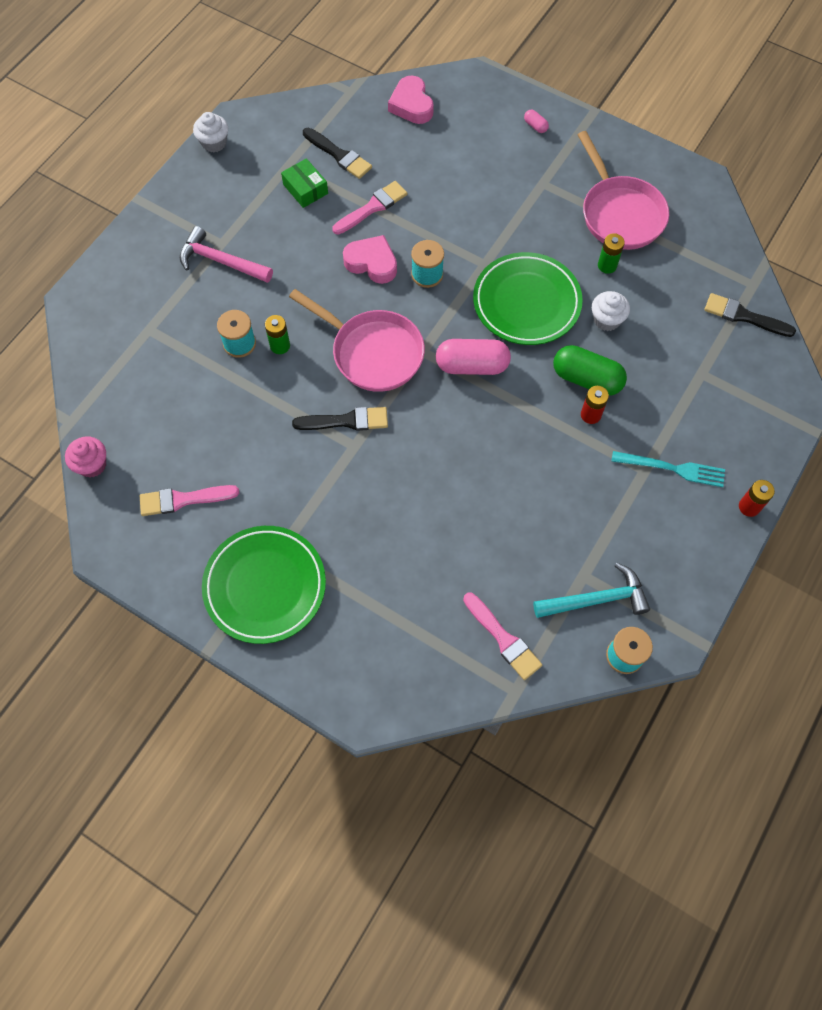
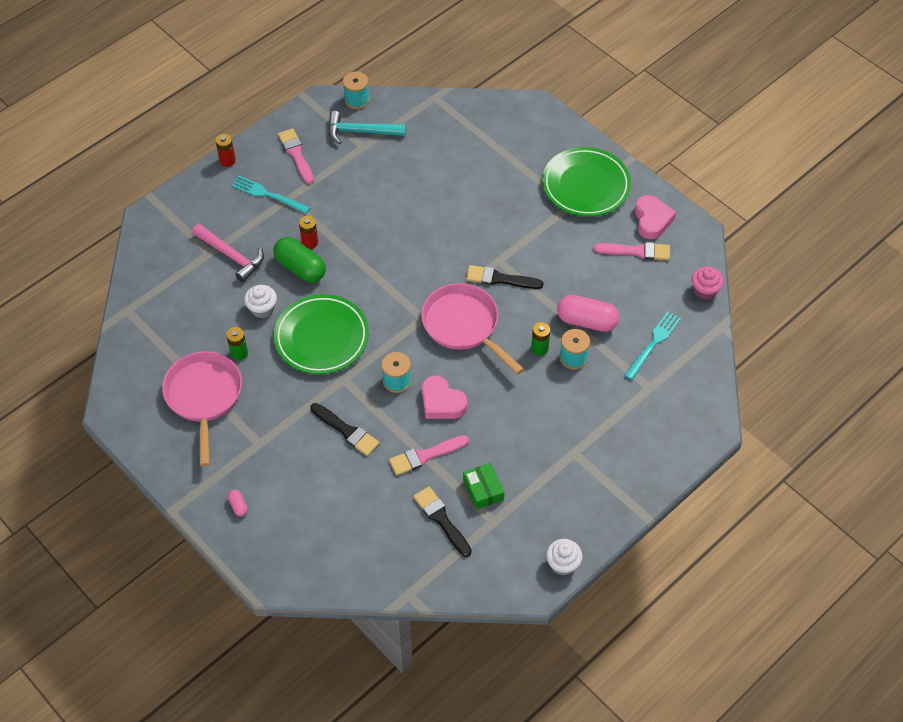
camera: 165 degrees left, 10 degrees down
(149, 382) = (653, 343): none -> turquoise fork
(221, 261) = (576, 435): pink hammer -> pink hammer (231, 256)
(411, 105) = (351, 561): pink heart -> pink heart (652, 220)
(472, 365) = (387, 298): pink capsule -> pink capsule (587, 321)
(503, 639) = (432, 124): pink brush -> pink brush (296, 154)
(744, 316) = (150, 287): black brush -> black brush (346, 431)

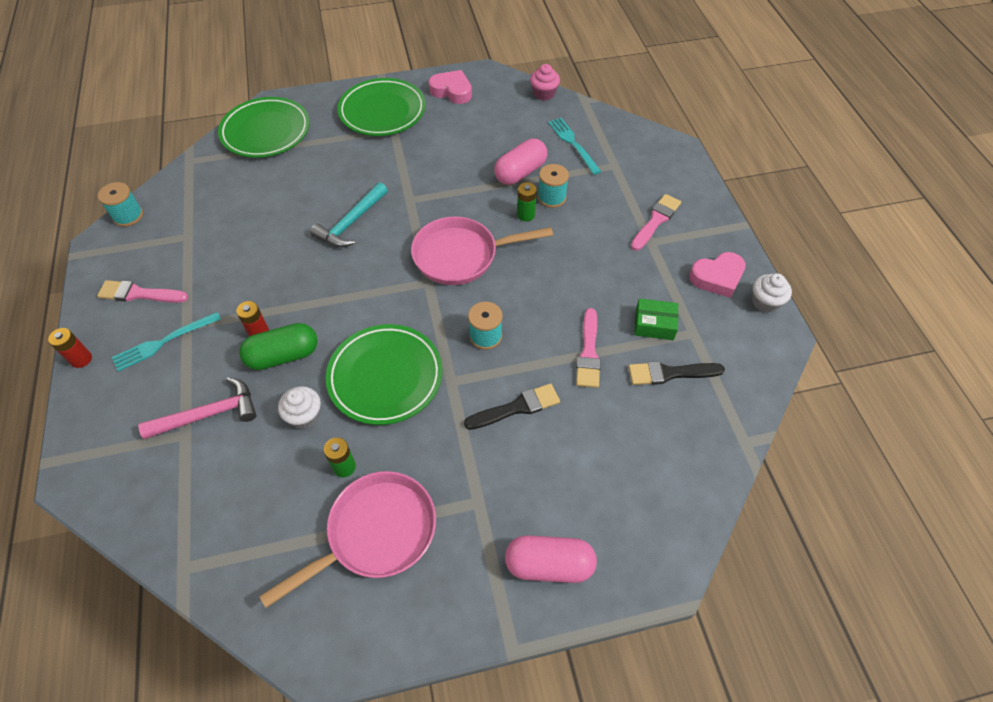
camera: 60 degrees left, 0 degrees up
(204, 397) = (376, 533): pink pan -> pink pan turned 120 degrees clockwise
(238, 506) = (549, 564): pink capsule -> pink capsule, size x2.27
(361, 131) = (168, 230): turquoise hammer -> turquoise hammer (351, 223)
(442, 402) = (535, 311): pink heart -> pink heart (717, 277)
(500, 279) = (430, 207): black brush -> none
(501, 123) = (266, 132): none -> green plate
(636, 251) = (474, 113): pink brush -> pink brush (656, 220)

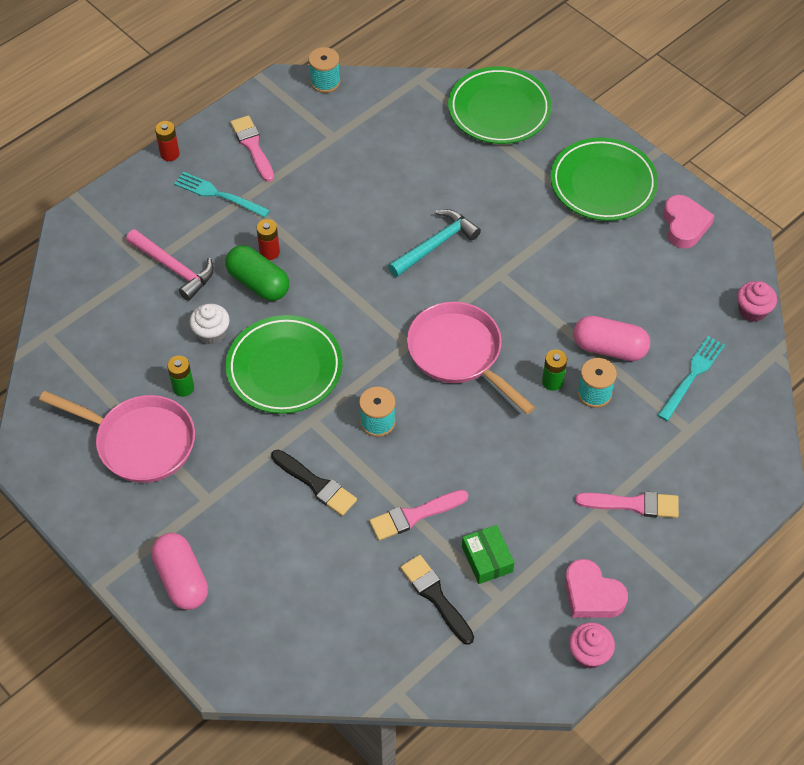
camera: 60 degrees right, 0 degrees up
(351, 223) = (435, 245): turquoise hammer -> turquoise hammer turned 135 degrees clockwise
(765, 302) = (589, 653): white cupcake -> pink cupcake

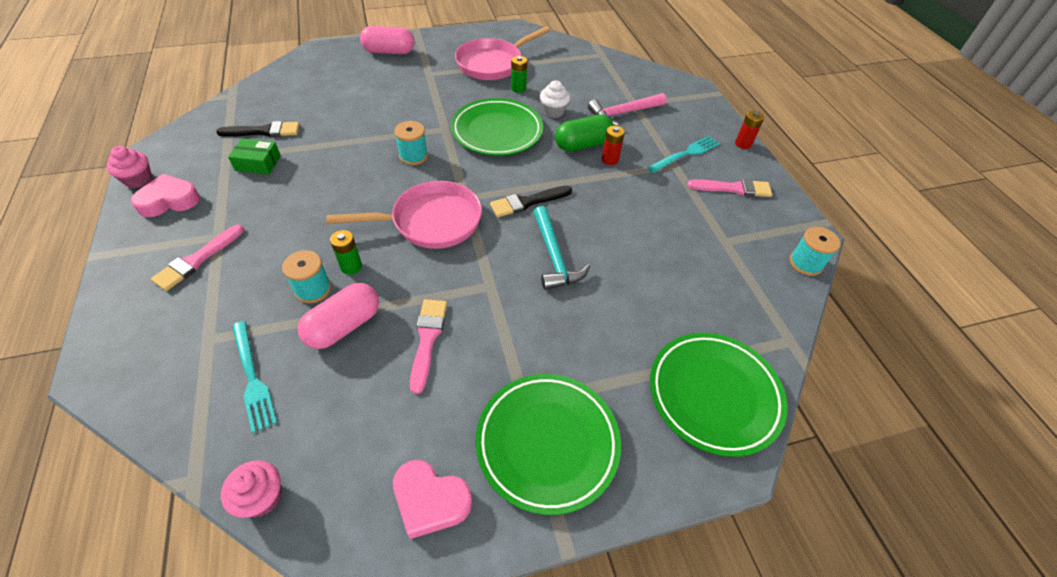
camera: 115 degrees right, 5 degrees down
(316, 484) = (395, 114): black brush -> black brush (527, 202)
(414, 516) = (326, 144): pink brush -> pink brush (427, 339)

